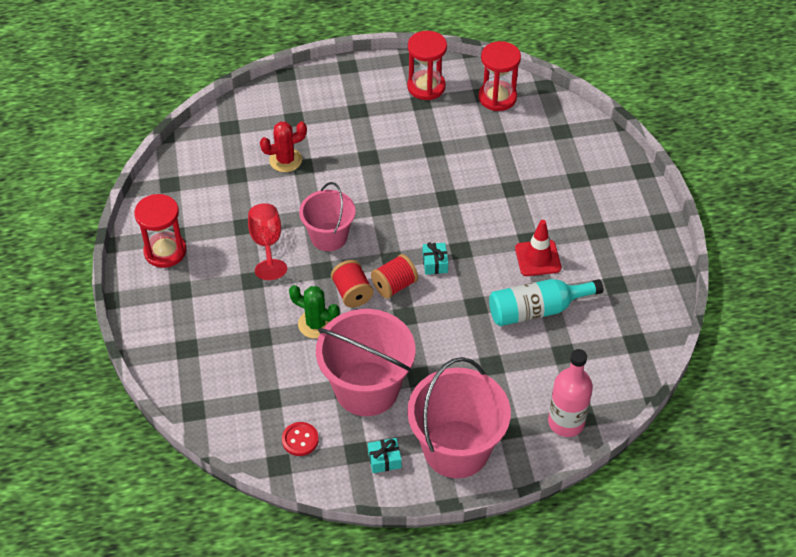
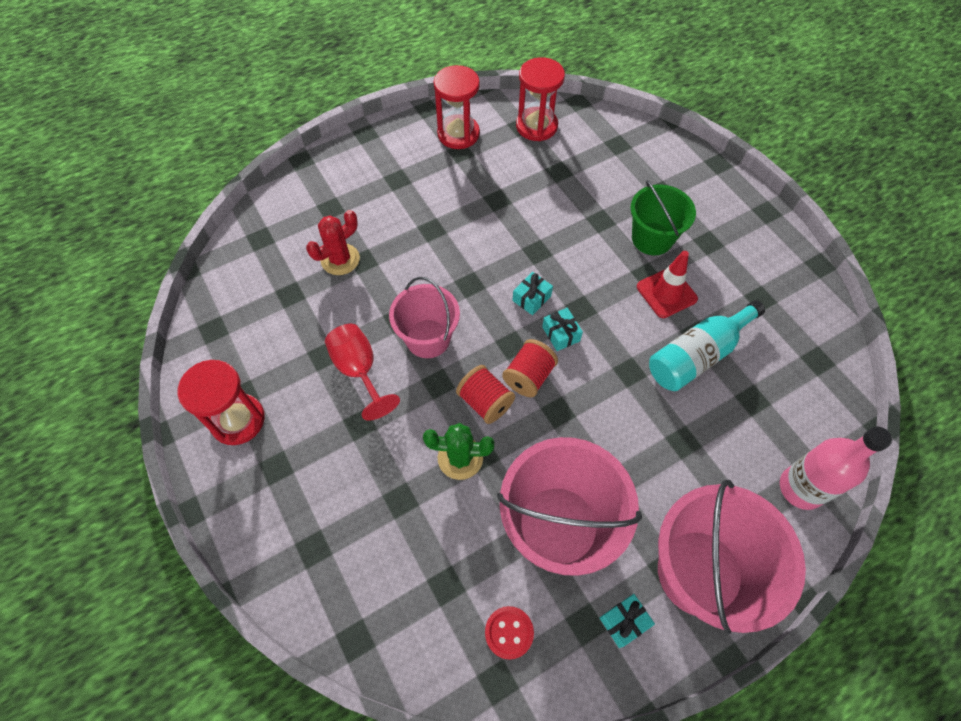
camera: 20 degrees left, 10 degrees up
(424, 231) = (531, 298): none -> turquoise gift
(549, 214) = (652, 238): none -> green bucket

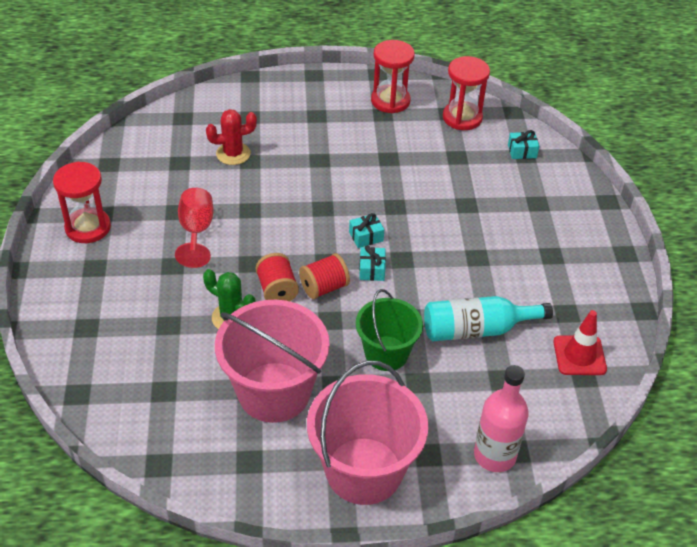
camera: 25 degrees right, 15 degrees down
(428, 338) = (263, 231): pink bucket -> none
(509, 632) = (188, 440): red button -> none
(624, 622) = (279, 473): turquoise gift -> turquoise gift (522, 151)
(652, 238) = (502, 234): green bucket -> green bucket (386, 353)
(666, 293) = (484, 276): red traffic cone -> red traffic cone (579, 355)

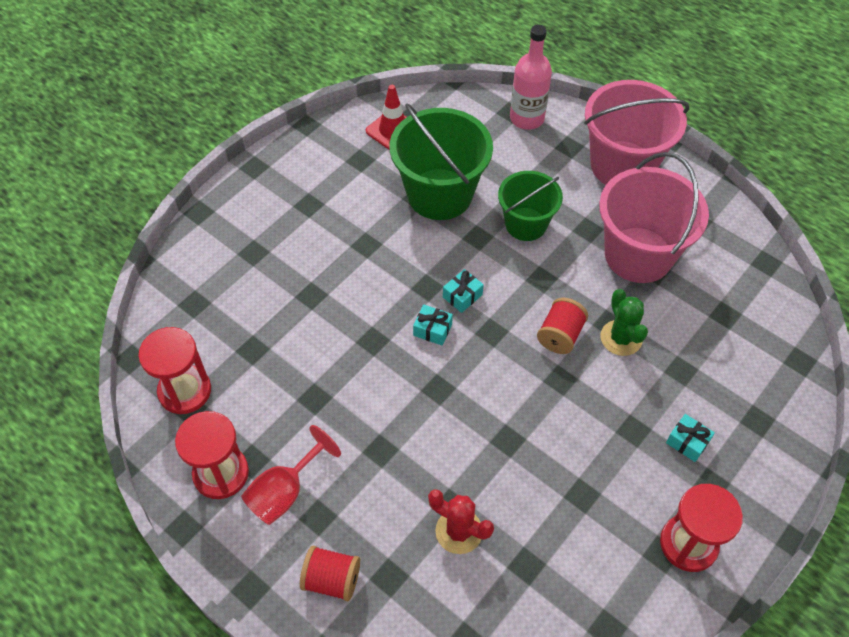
camera: 135 degrees left, 10 degrees up
(196, 231) = (581, 453): red goblet -> red goblet (285, 492)
(324, 287) = (518, 309): red spool -> red spool (332, 579)
(476, 329) = (440, 194): turquoise bottle -> green bucket
(522, 151) = (190, 309): turquoise gift -> turquoise gift (687, 442)

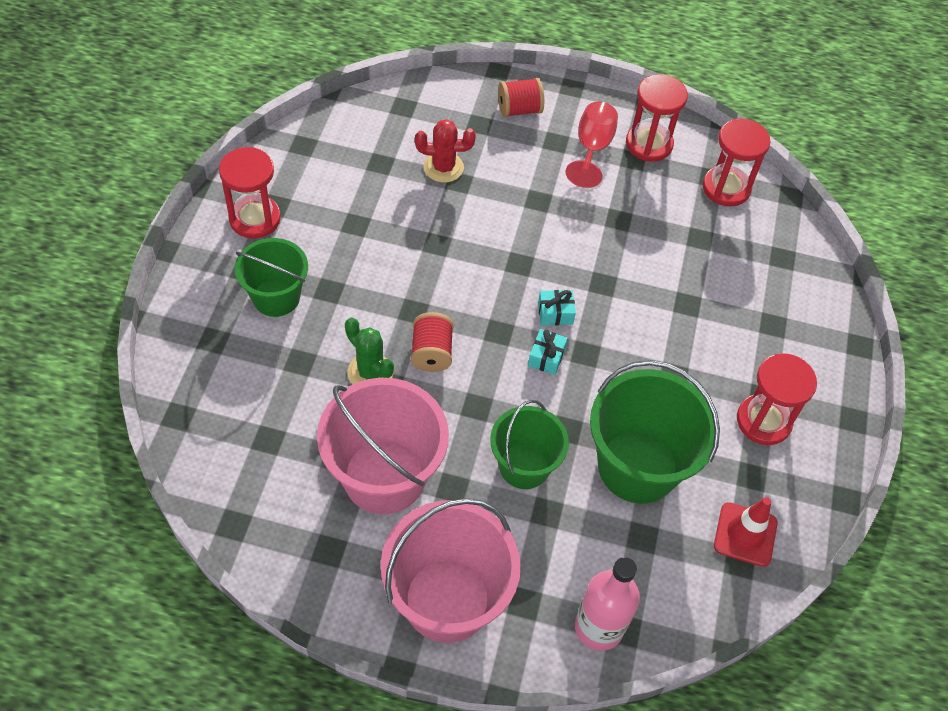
camera: 150 degrees right, 0 degrees up
(322, 189) = (763, 421): none -> red hourglass
(687, 442) = (276, 297): turquoise gift -> green bucket

